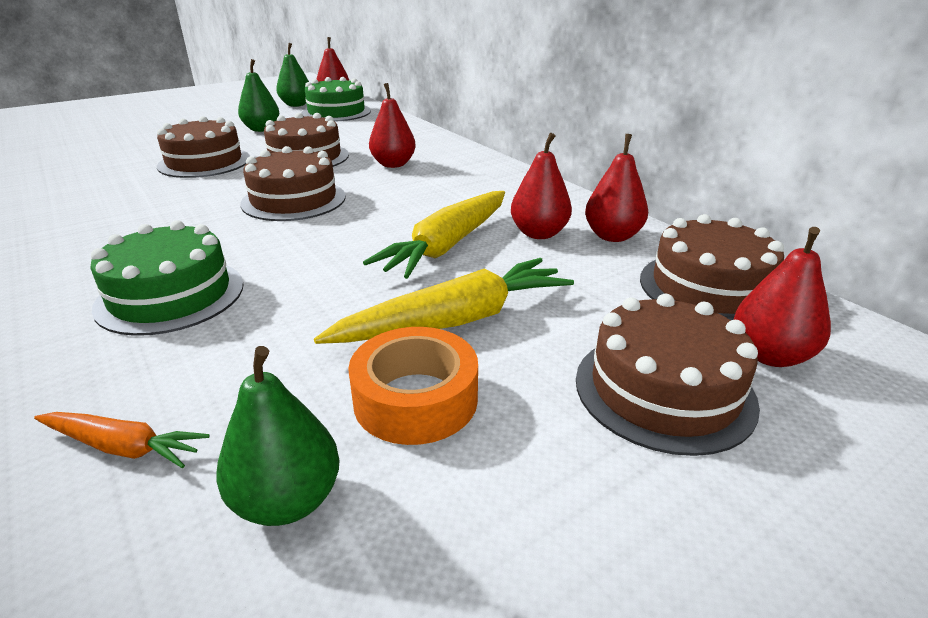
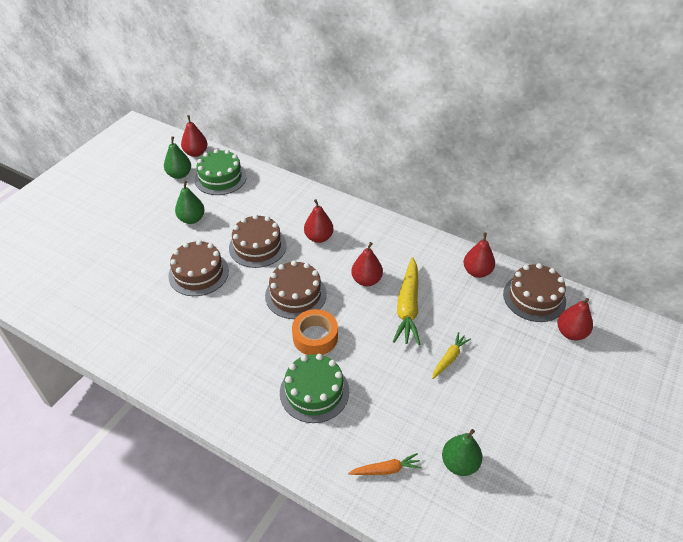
camera: 25 degrees left, 15 degrees up
(415, 399) = (466, 406): orange tape -> orange tape (315, 337)
(455, 320) = (449, 358): yellow carrot -> yellow carrot, size x0.54
(539, 233) = (443, 281): red pear -> red pear (366, 280)
(664, 390) = (544, 366): brown cake -> none

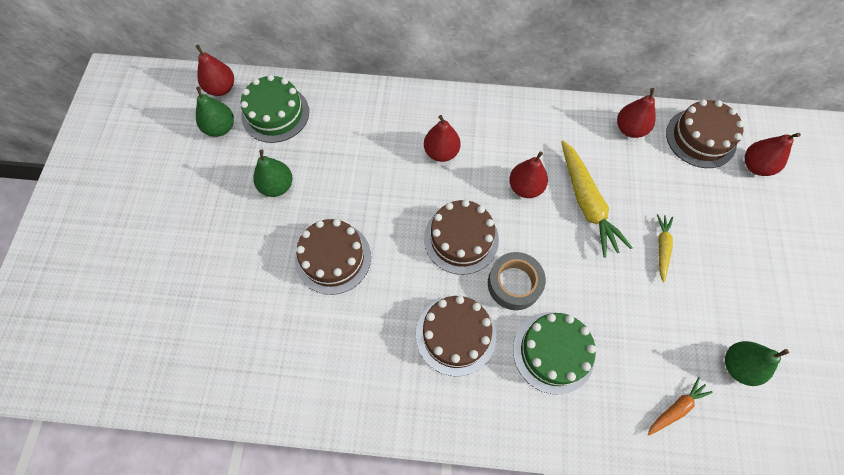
camera: 25 degrees left, 20 degrees up
(257, 246) = (379, 192): brown cake -> brown cake (455, 335)
(315, 337) = (514, 284): orange tape -> grey tape

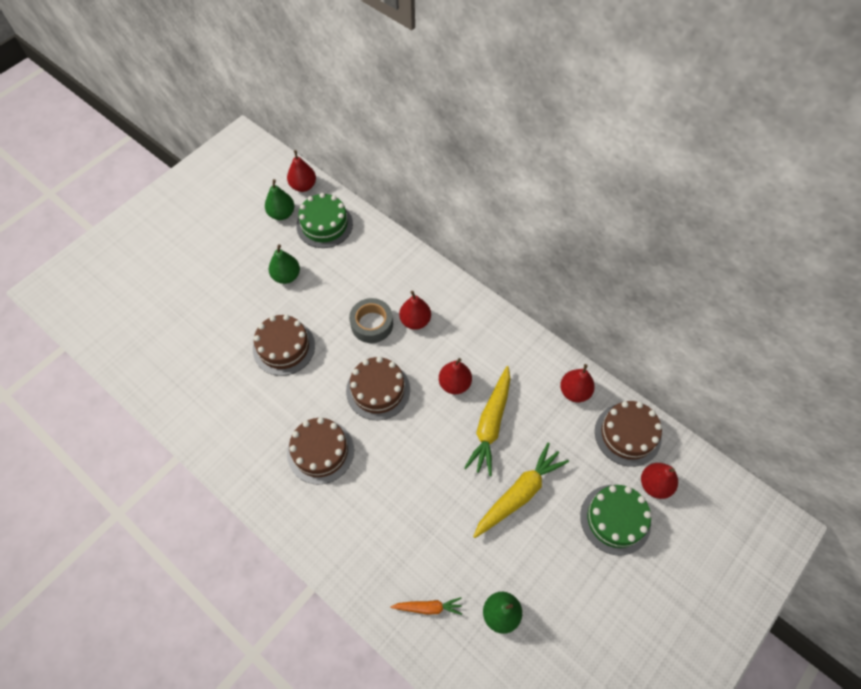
camera: 35 degrees right, 5 degrees down
(514, 284) = (388, 445): grey tape -> grey tape (372, 324)
(553, 352) = (376, 509): green cake -> green cake (615, 519)
(662, 248) = (519, 494): yellow carrot -> yellow carrot, size x1.86

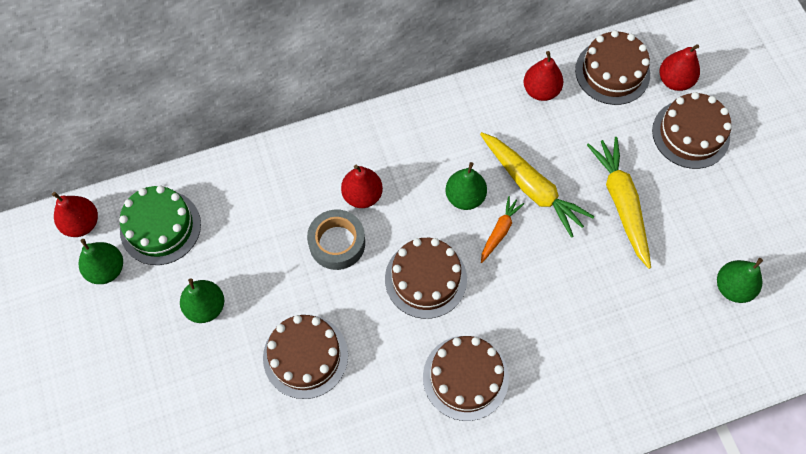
camera: 60 degrees left, 5 degrees up
(428, 607) = (694, 352): orange carrot -> orange carrot (500, 231)
(454, 384) = (465, 197): red pear -> green pear
(615, 519) = (690, 134): green cake -> brown cake

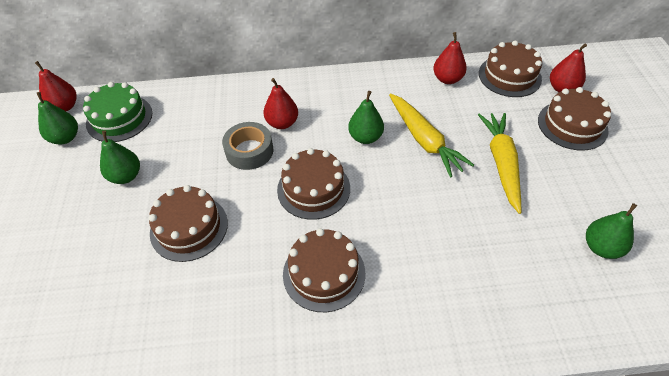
camera: 15 degrees right, 15 degrees down
(500, 231) = (388, 166): orange carrot -> none

